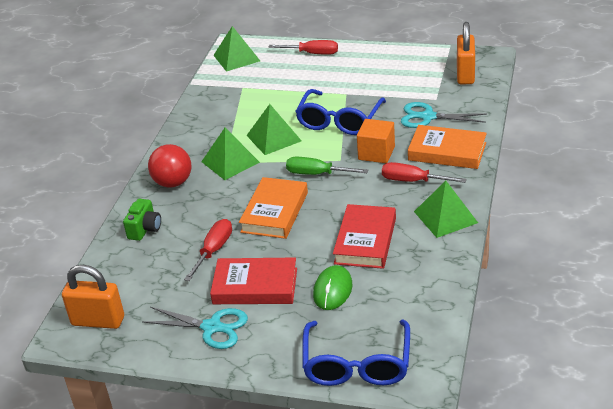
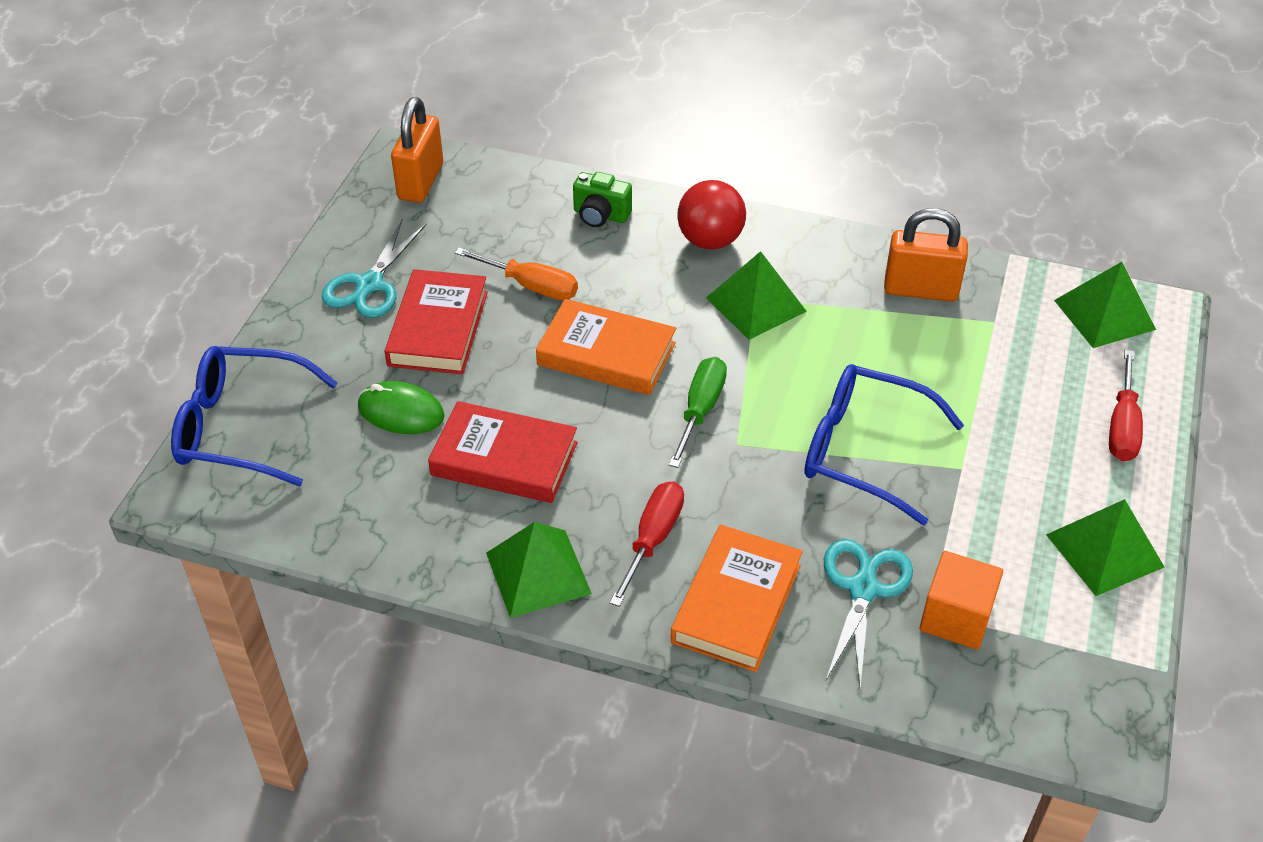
camera: 90 degrees right, 10 degrees up
(214, 251) = (531, 286): red screwdriver -> orange screwdriver
(274, 138) = (819, 359): green pyramid -> green pyramid (1104, 550)
(376, 153) = (749, 496): orange cube -> orange cube (956, 617)
(465, 74) = (1028, 679): orange padlock -> orange padlock (920, 290)

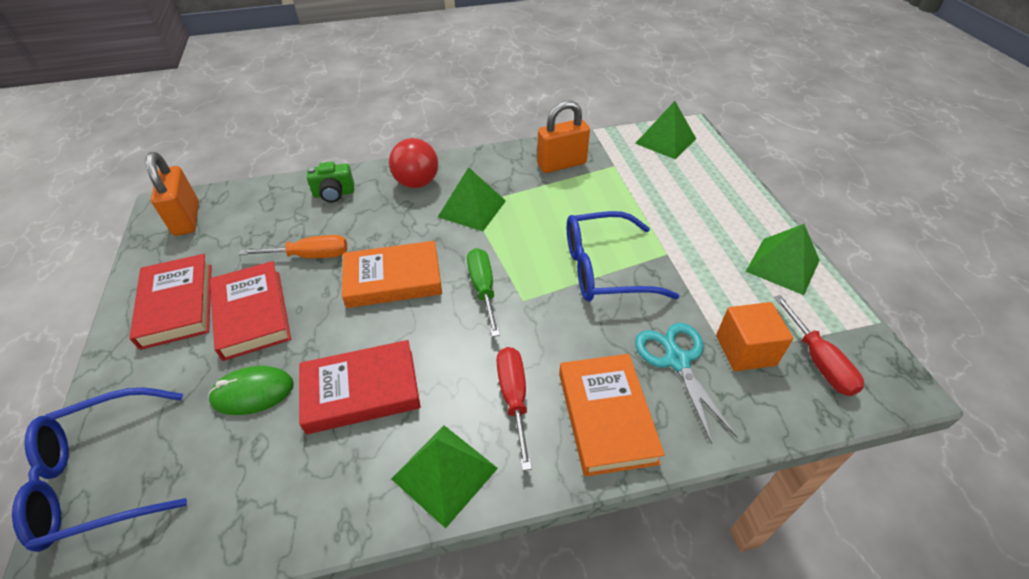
camera: 30 degrees left, 0 degrees up
(369, 285) = (177, 305): turquoise scissors -> red book
(1122, 426) = (726, 193): red screwdriver -> red screwdriver (818, 361)

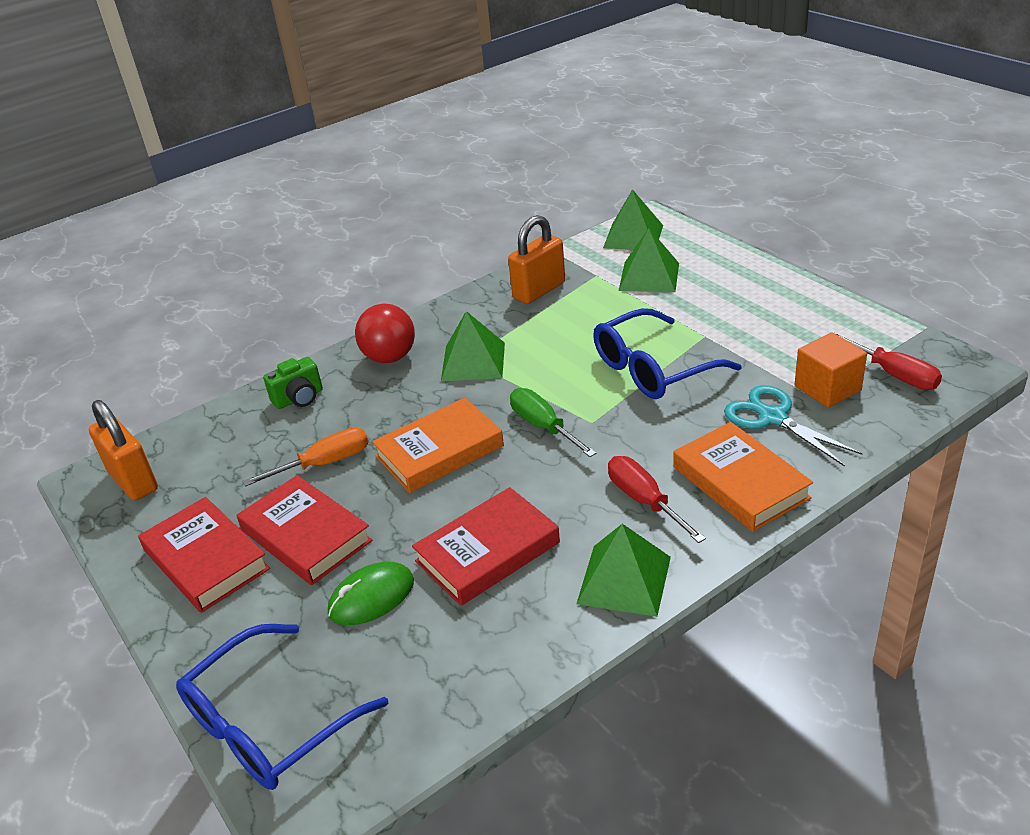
camera: 20 degrees left, 10 degrees down
(782, 265) = (817, 311): green pyramid -> green pyramid (649, 276)

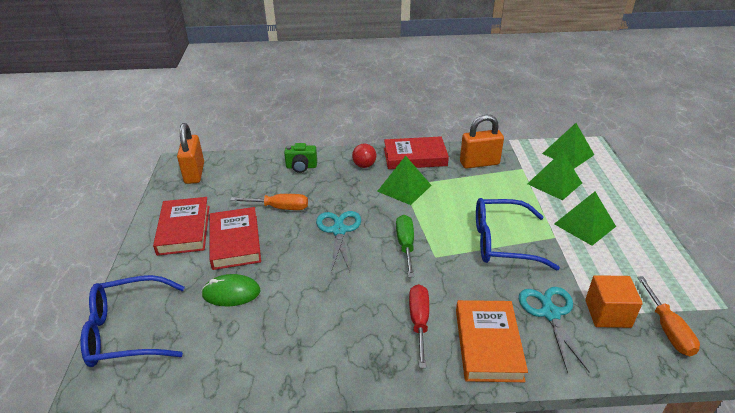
camera: 30 degrees right, 0 degrees up
(390, 357) = (364, 165): red ball -> red ball, size x0.66
(439, 451) = (339, 230): orange book -> turquoise scissors
(487, 552) = (307, 302): red book -> red book (415, 157)
(624, 579) = (361, 364): green pyramid -> green pyramid (585, 225)
(893, 374) = (667, 329): red screwdriver -> orange screwdriver

